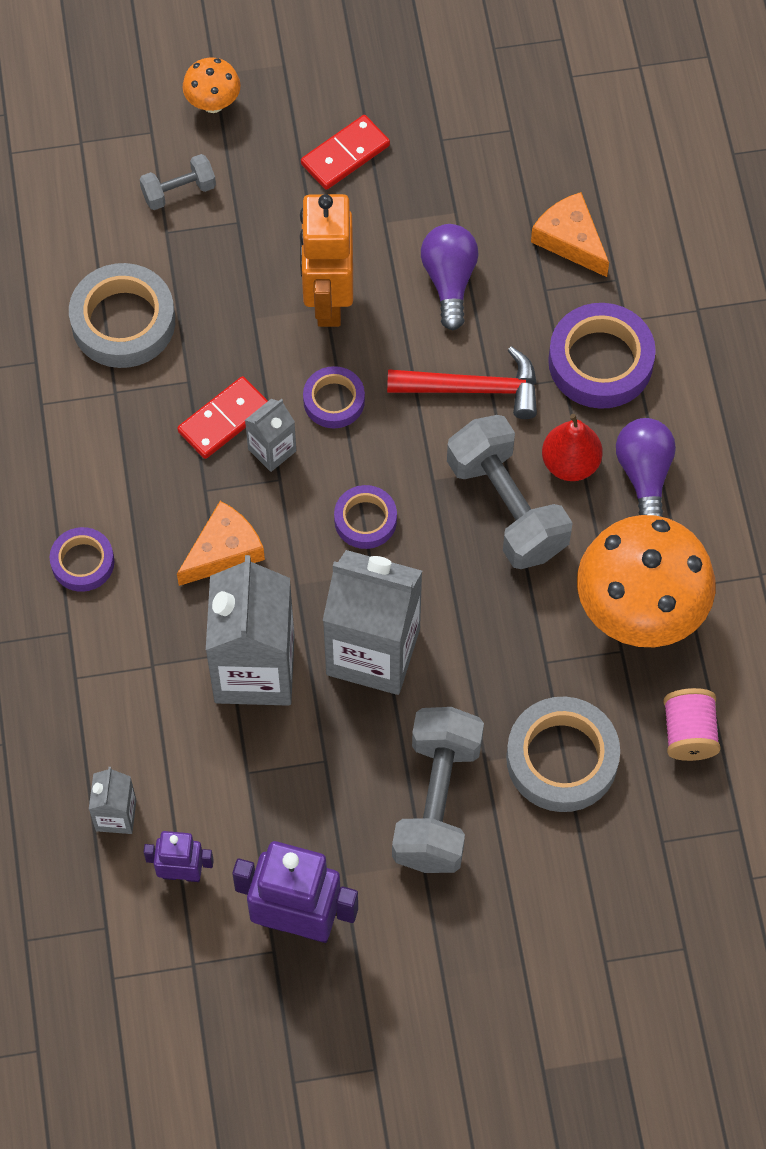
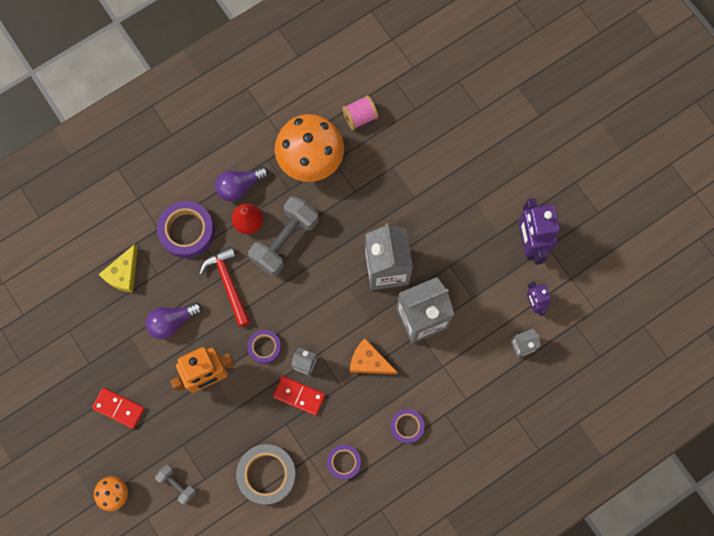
camera: 115 degrees left, 10 degrees up
(365, 520) = (322, 303): purple tape -> purple tape (344, 462)
(437, 802) = (445, 208): grey dumbbell -> none
(562, 759) = (398, 165): grey tape -> none
(570, 240) = (123, 274): orange cheese -> yellow cheese

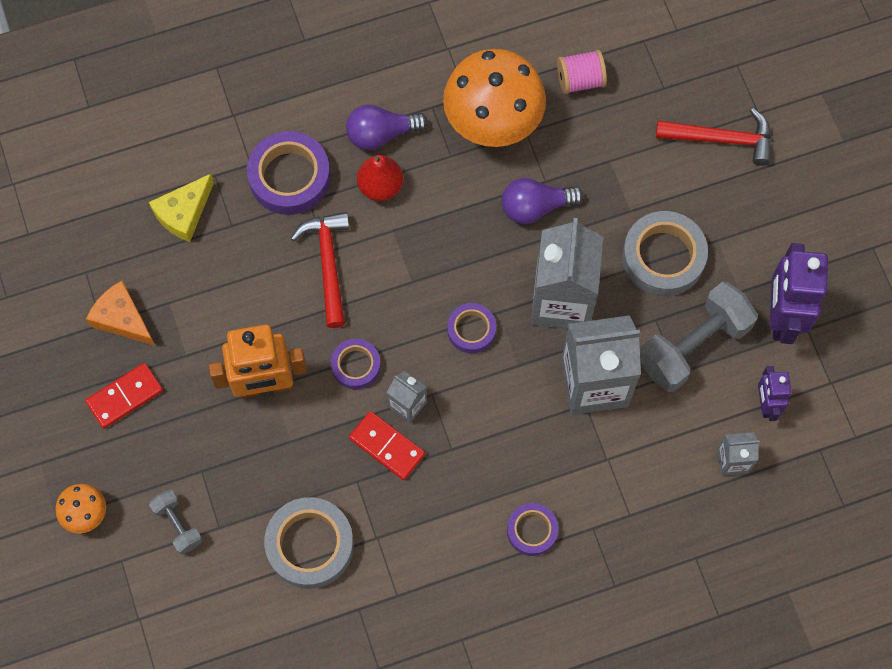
camera: 15 degrees right, 5 degrees down
(118, 408) = (125, 397): red domino -> red domino turned 75 degrees counterclockwise
(172, 322) = (234, 297): purple light bulb -> purple light bulb (535, 207)
(285, 241) = (425, 225): grey dumbbell -> grey dumbbell (693, 346)
(344, 462) = (426, 557): purple tape -> purple tape (471, 330)
(369, 361) = (501, 424): orange cheese -> orange cheese (122, 318)
(444, 223) = (663, 257): none -> grey tape
(461, 134) = (721, 139): none -> red hammer

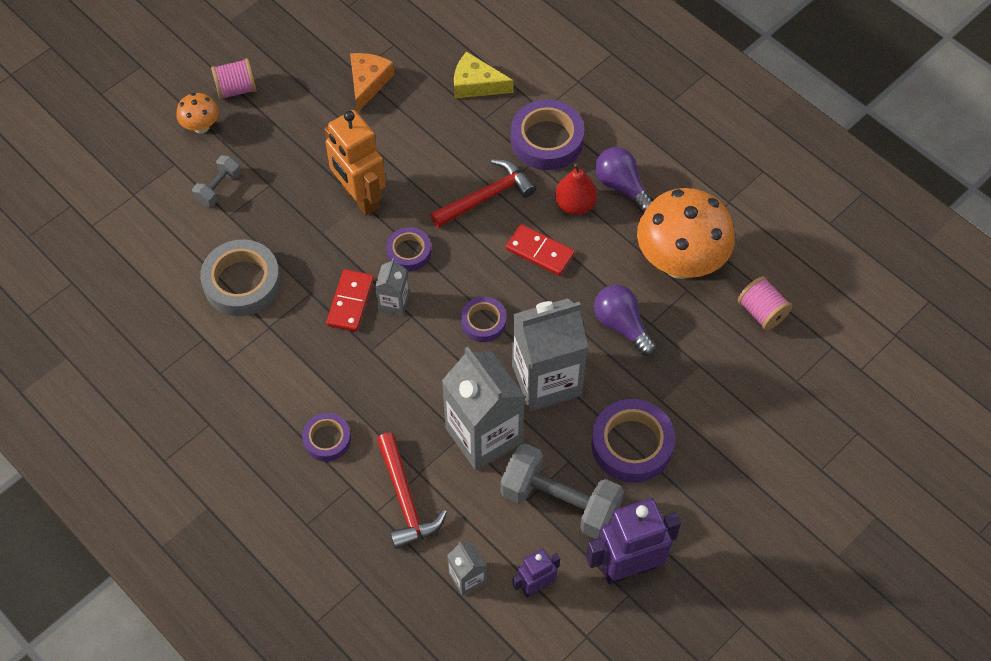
camera: 65 degrees right, 10 degrees down
(55, 458) = (236, 89): none -> pink spool
(125, 397) = (306, 111): red domino -> red domino (539, 252)
(663, 257) = (632, 444): grey tape -> purple tape
(721, 139) = (775, 448): red hammer -> red hammer (405, 499)

